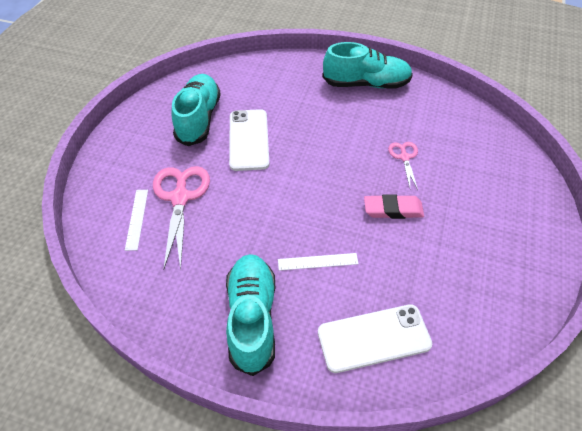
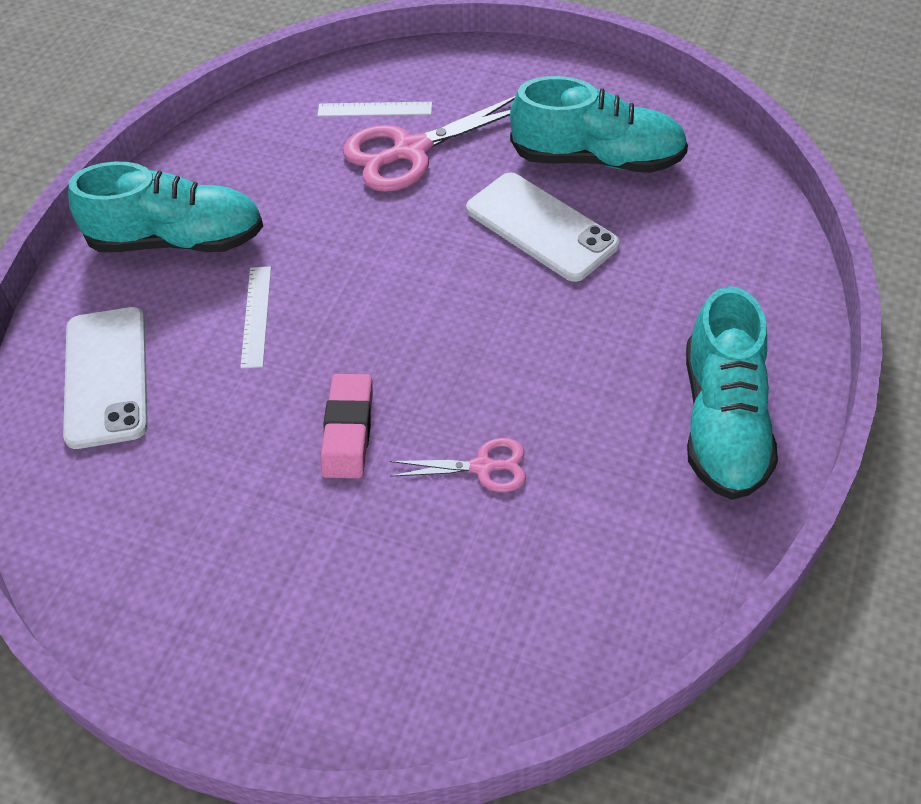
camera: 95 degrees right, 0 degrees up
(180, 198) = (410, 151): pink scissors -> pink scissors turned 150 degrees clockwise
(249, 140) = (541, 227): white phone -> white phone turned 45 degrees clockwise

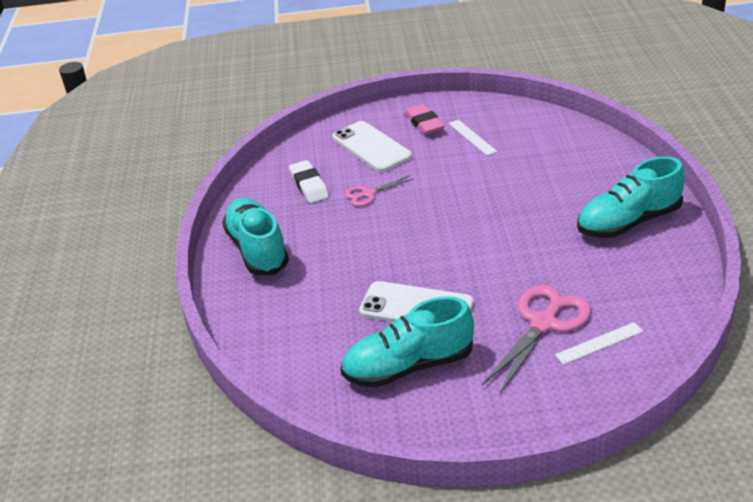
camera: 155 degrees right, 15 degrees down
(106, 377) = (584, 160): white phone -> white phone (371, 147)
(256, 316) = (540, 207): white ruler -> white ruler (472, 137)
(348, 430) = (444, 183): pink eraser -> pink eraser (424, 123)
(575, 542) = (309, 185): none -> white eraser

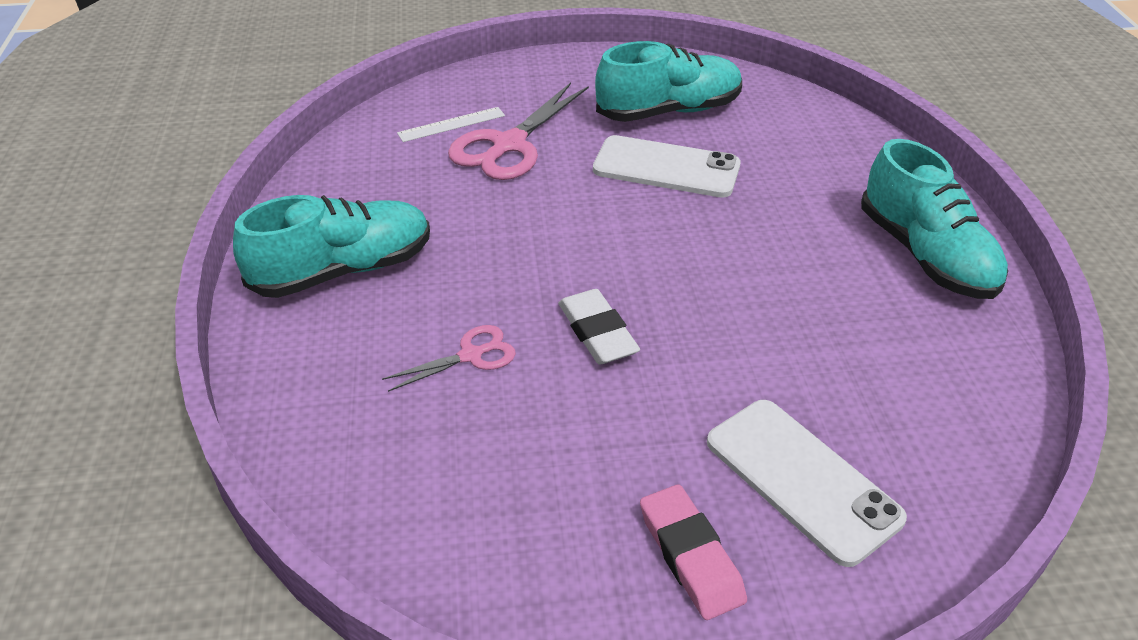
camera: 175 degrees right, 5 degrees up
(309, 185) = (898, 379): white eraser -> white eraser (597, 332)
(368, 194) = (775, 351): pink scissors -> pink scissors (471, 355)
(472, 137) = (576, 494): white ruler -> none

